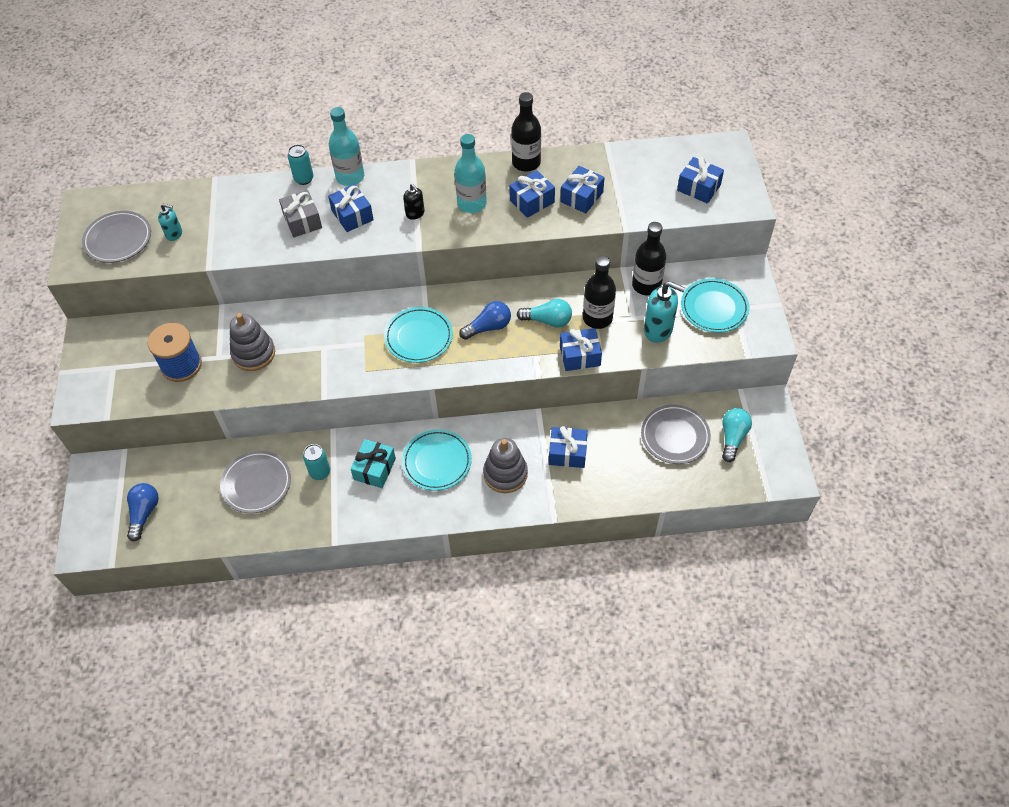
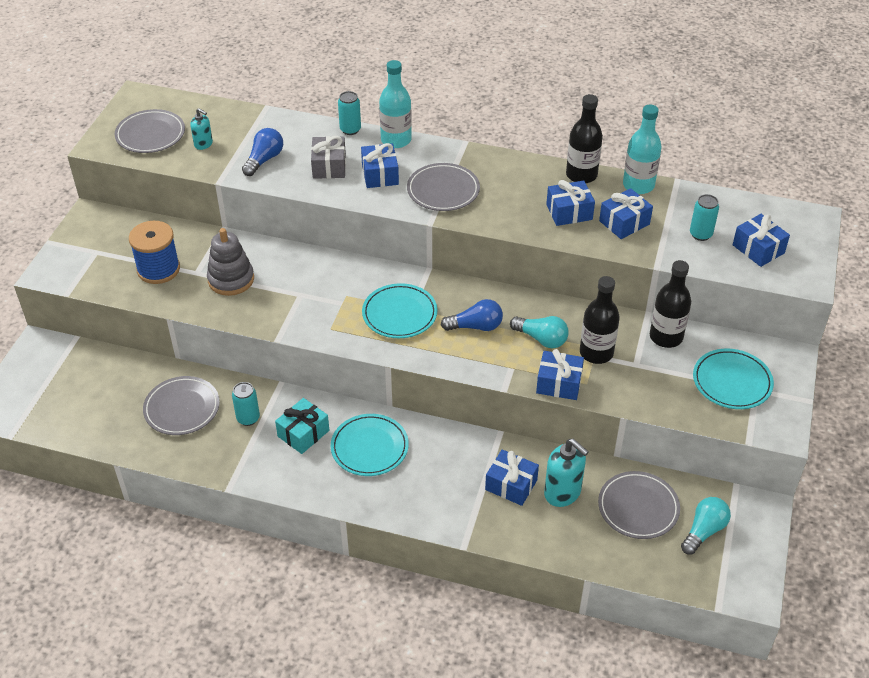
camera: 20 degrees right, 10 degrees down
(144, 513) = (64, 400): blue light bulb -> blue light bulb (264, 160)
(415, 213) = (443, 190): black soap dispenser -> grey plate
(472, 204) = (505, 197): turquoise bottle -> turquoise bottle (638, 185)
(505, 474) = (434, 483): grey stacking toy -> none
(648, 189) = (700, 234): none -> turquoise can
(658, 330) = (658, 384): turquoise soap dispenser -> turquoise soap dispenser (562, 493)

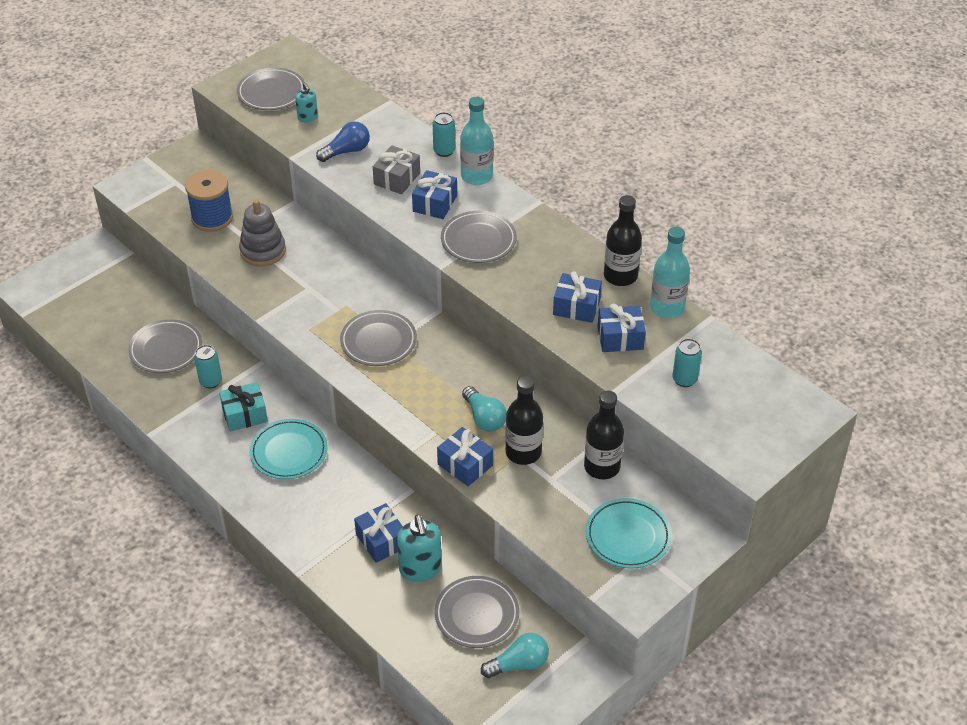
camera: 30 degrees right, 0 degrees up
(399, 314) = (378, 341): turquoise plate -> grey plate
(475, 326) = (435, 381): blue light bulb -> none
(758, 249) = (729, 417): blue gift -> none

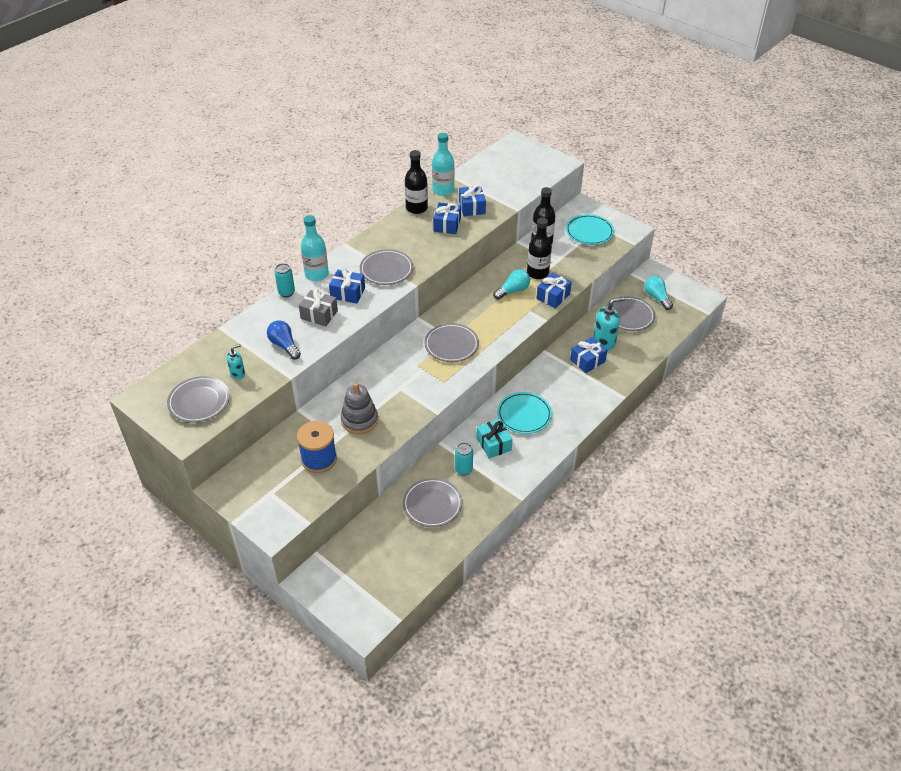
camera: 95 degrees left, 0 degrees up
(684, 379) = (502, 184): turquoise can -> none

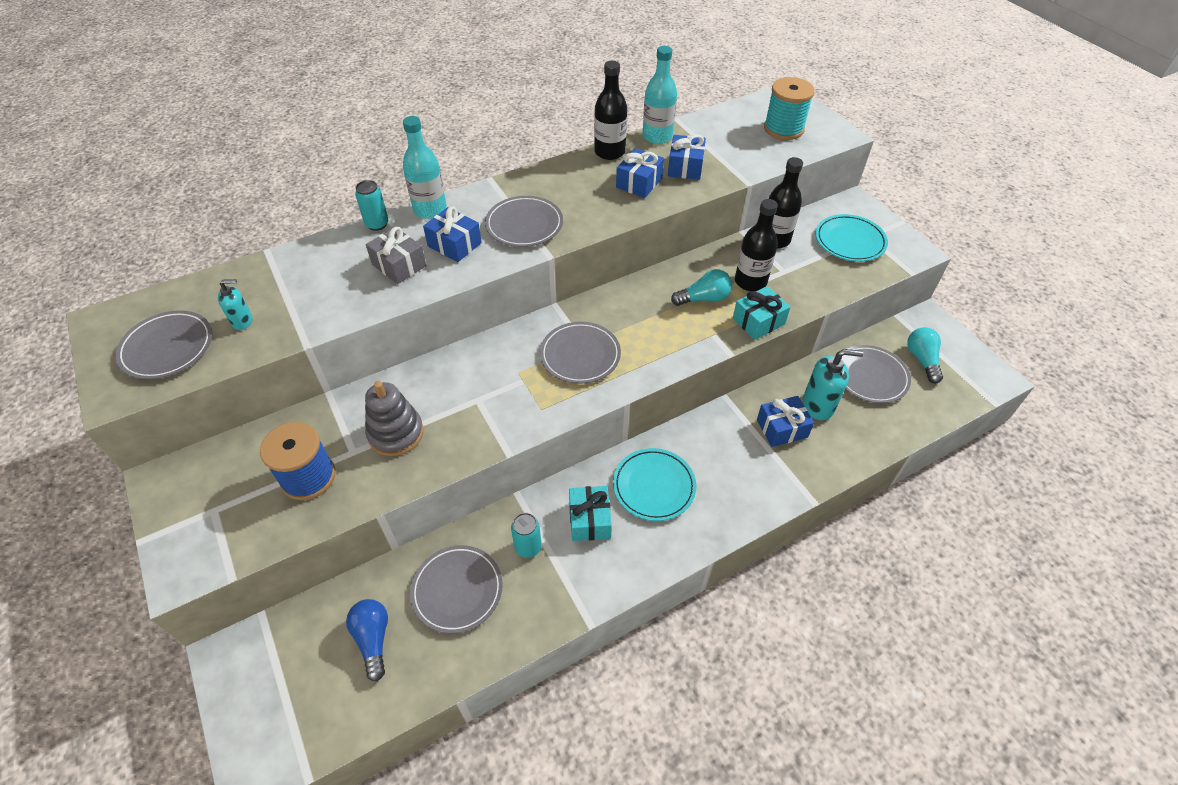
camera: 20 degrees right, 5 degrees up
(284, 345) = (327, 297): blue light bulb -> blue light bulb (373, 639)
(524, 167) = (783, 129): none -> turquoise spool
(553, 296) = (758, 321): blue gift -> turquoise gift

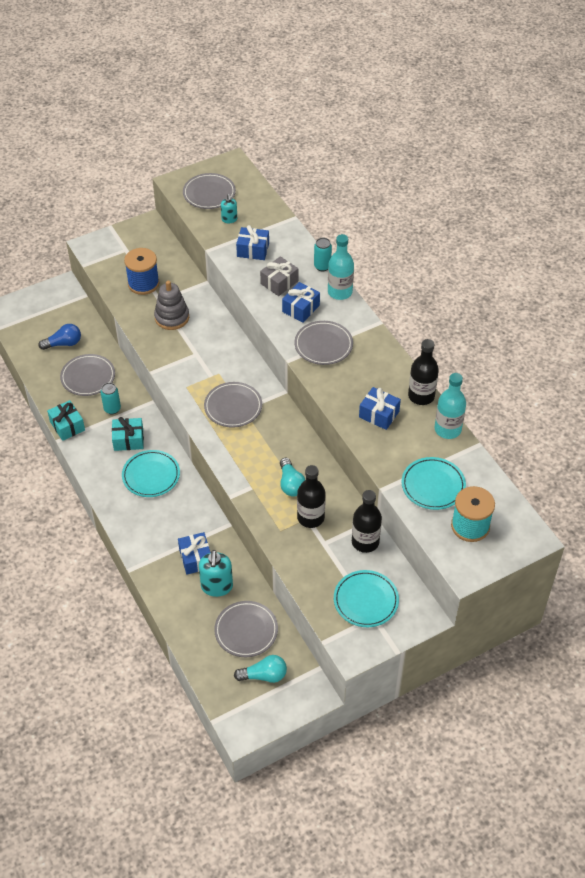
camera: 90 degrees right, 0 degrees up
(685, 167) = (403, 446): blue gift -> blue gift (253, 250)
(736, 149) = (433, 485): none -> turquoise plate
(758, 321) = (265, 518): turquoise gift -> turquoise gift (67, 426)

